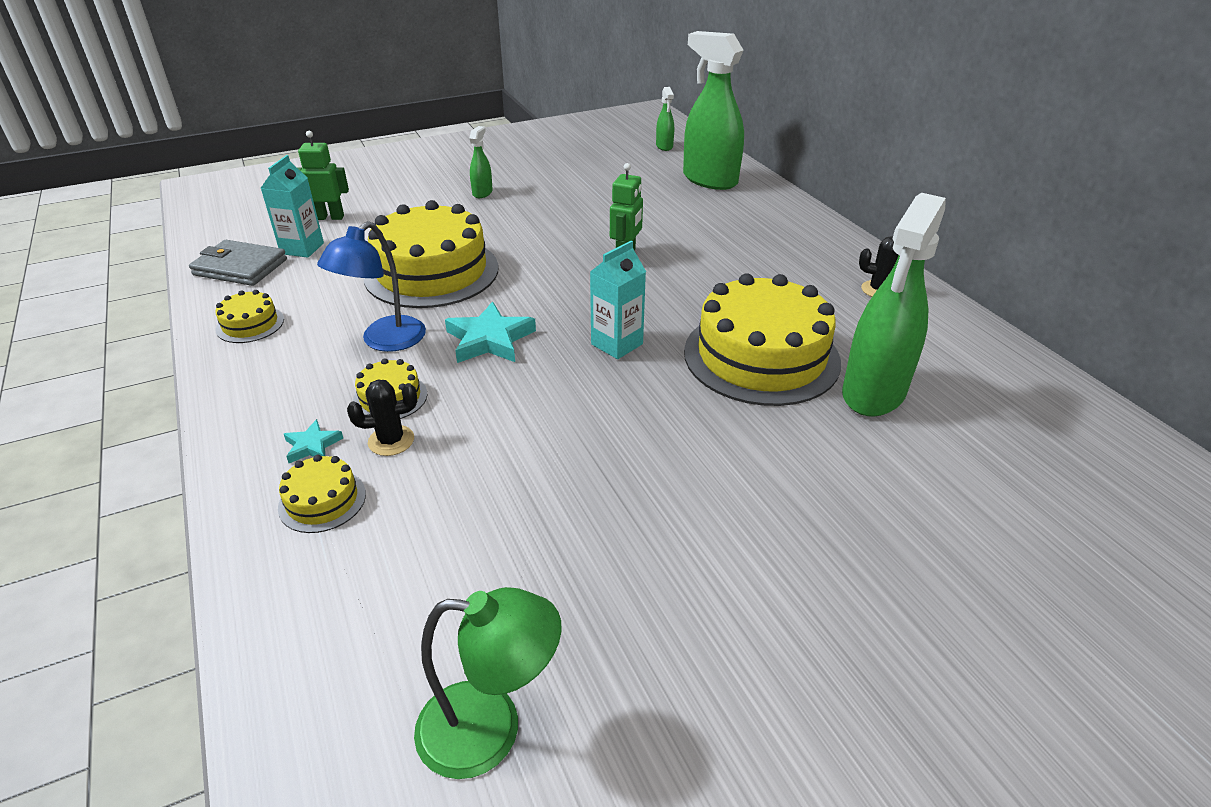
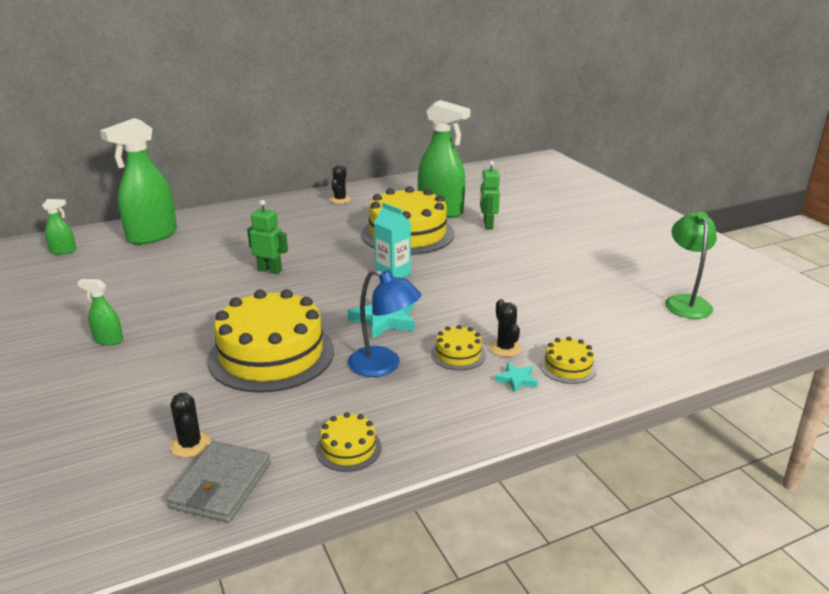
camera: 90 degrees left, 10 degrees down
(302, 248) = (190, 445): turquoise carton -> black cactus
(329, 217) = (114, 438): green robot -> green robot (487, 225)

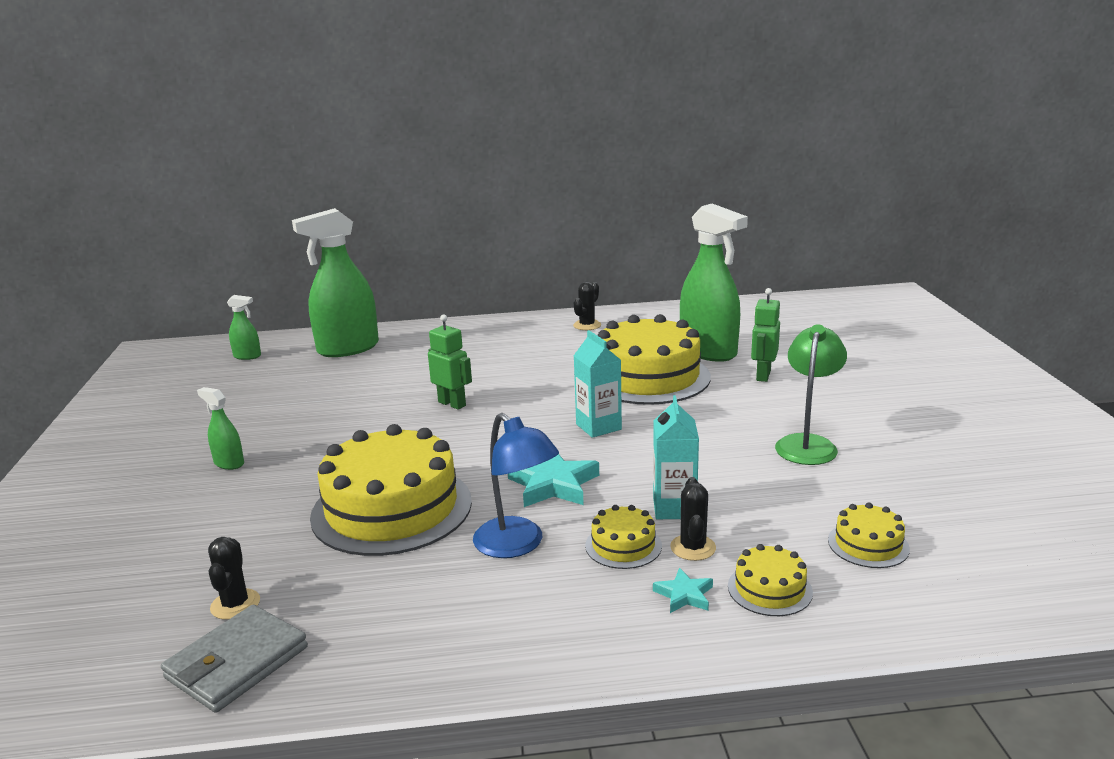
camera: 20 degrees right, 5 degrees down
(348, 448) = (410, 647): yellow cake -> yellow cake (868, 544)
(478, 324) = (674, 508): none -> turquoise carton
(685, 302) = (1009, 521): green lamp -> green lamp (807, 444)

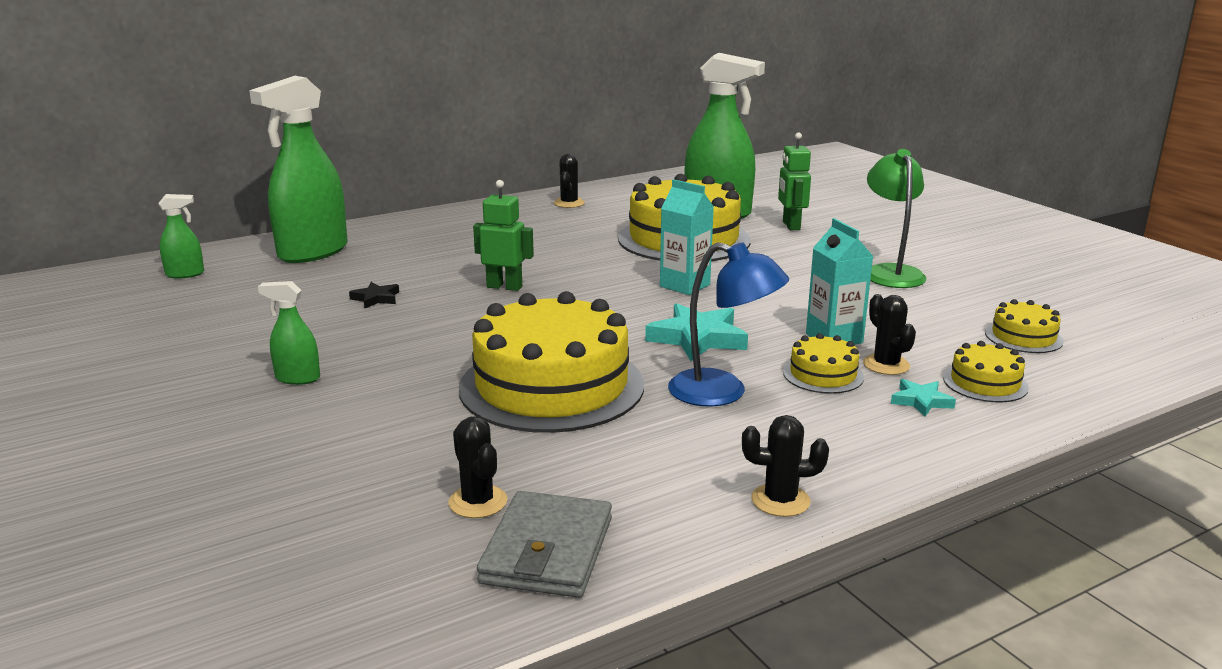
camera: 25 degrees left, 0 degrees up
(349, 399) = (376, 298): none -> black star
(452, 667) = (780, 500): none -> black cactus

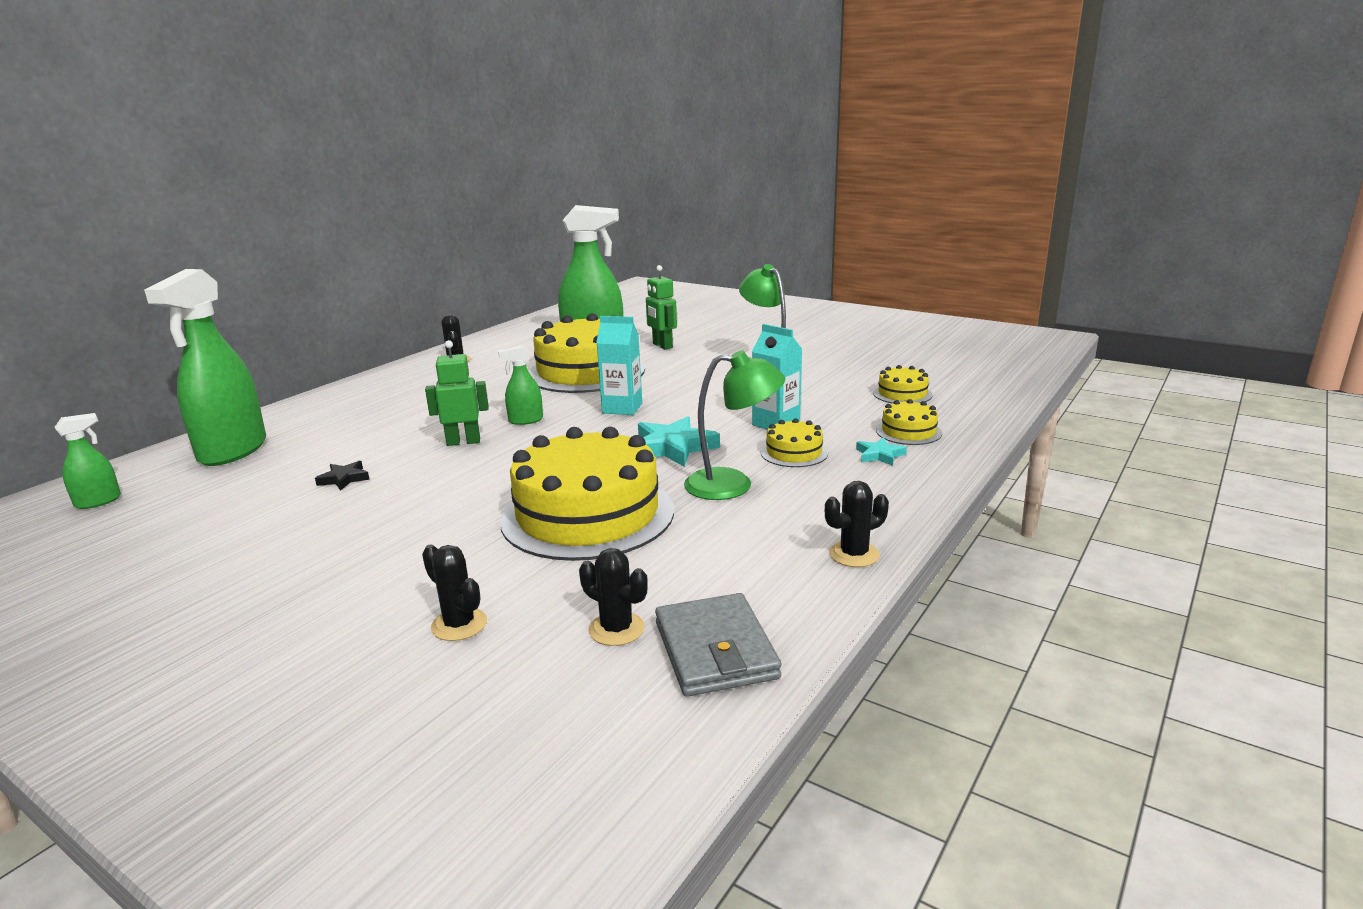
camera: 25 degrees left, 0 degrees up
(297, 378) = (330, 570): green spray bottle -> green spray bottle (525, 420)
(722, 393) = (733, 485): blue lamp -> green lamp
(886, 365) = (831, 435): black cactus -> black cactus (459, 625)

